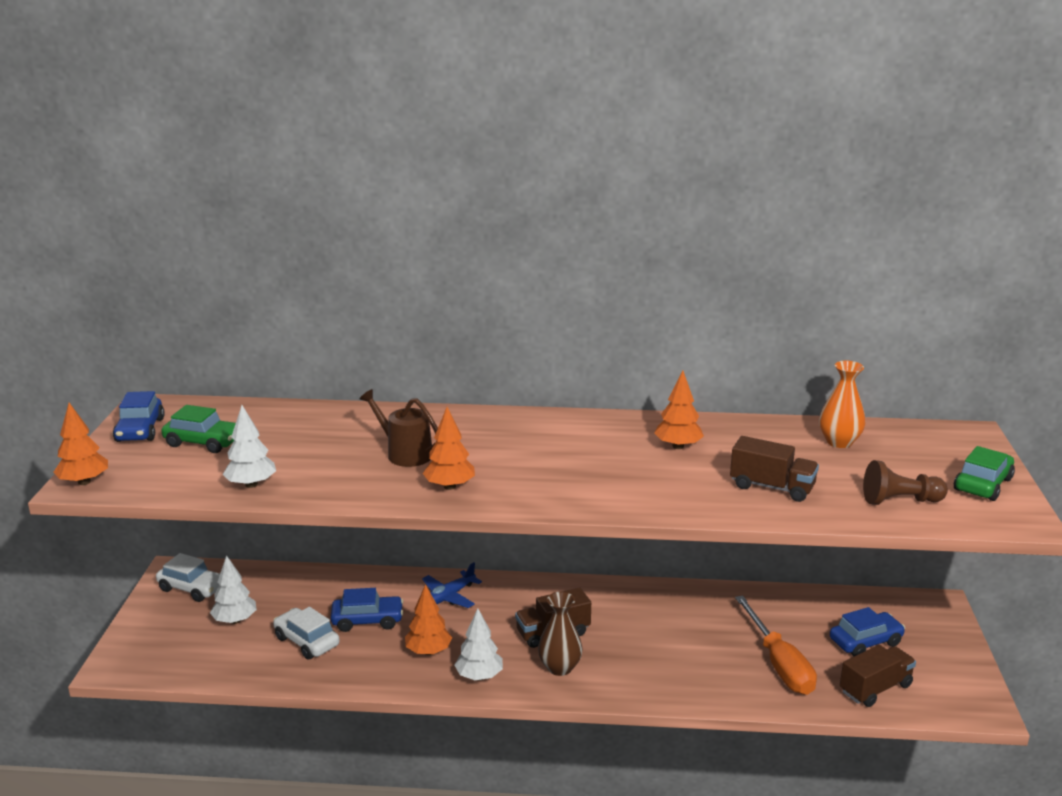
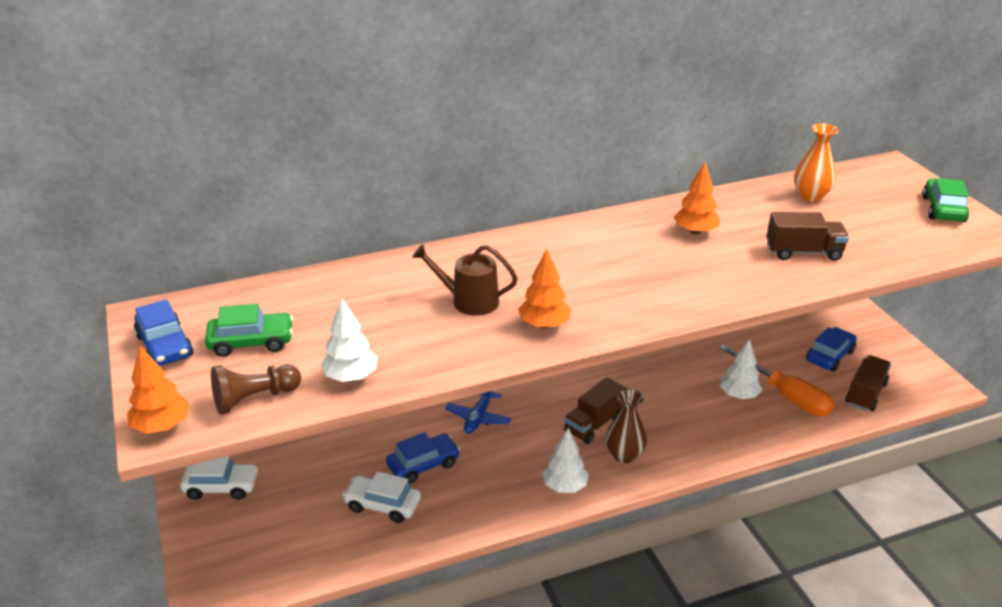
camera: 25 degrees left, 10 degrees up
(235, 620) = (294, 506): white tree -> white tree (738, 395)
(428, 651) = (502, 477): orange tree -> none
(900, 501) = (903, 239): brown pawn -> brown pawn (254, 399)

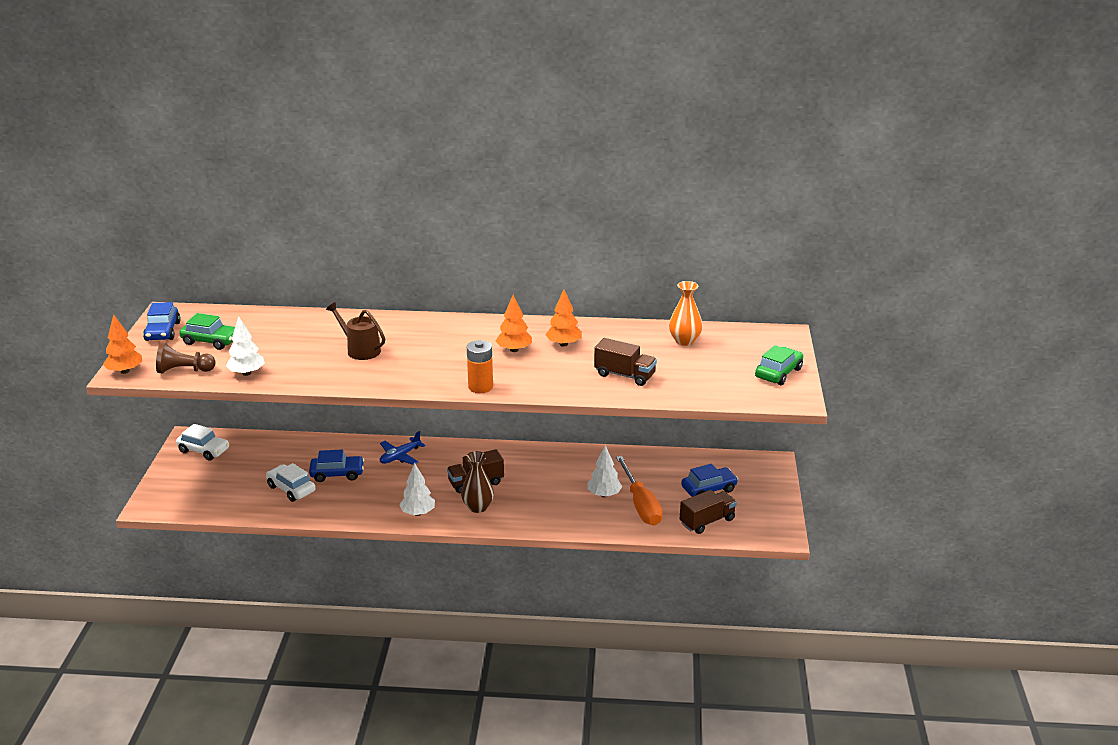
camera: 25 degrees right, 5 degrees down
(544, 325) = (390, 374): orange tree -> orange tree (514, 350)
(669, 311) = (480, 387): none -> orange battery

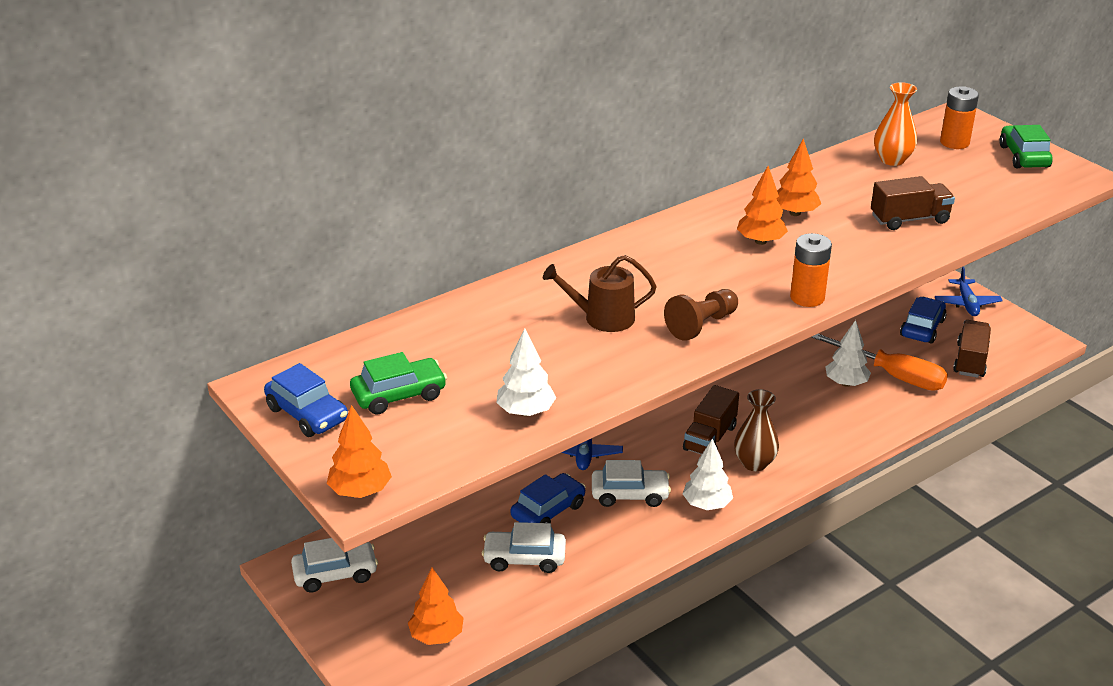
camera: 40 degrees left, 5 degrees up
(184, 370) = (439, 449): brown pawn -> brown pawn (701, 325)
(201, 500) = (436, 636): none -> orange tree
(388, 488) = (630, 494): none -> white car
(748, 347) = (954, 142): none -> orange battery
(766, 490) = (967, 303): none -> blue plane

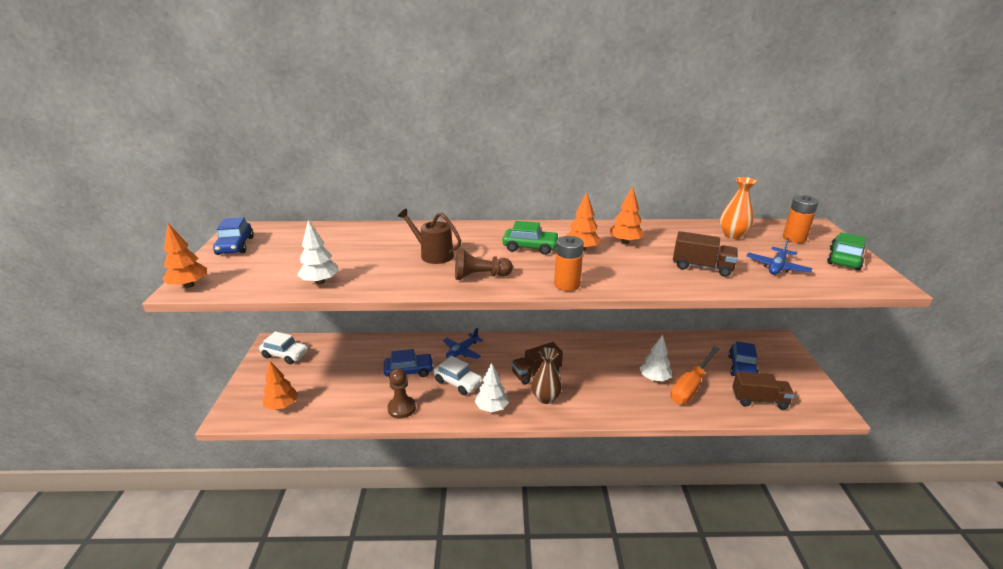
camera: 35 degrees right, 5 degrees down
(399, 395) = (283, 253): green car -> green car (530, 247)
(524, 558) = (368, 389): white car -> none
(600, 559) = (401, 408): none -> brown pawn
(892, 375) = (691, 386): orange screwdriver -> orange screwdriver turned 60 degrees clockwise
(922, 328) = (741, 367): blue car -> blue car turned 135 degrees clockwise
(967, 303) = (791, 365): blue plane -> blue plane (777, 267)
(970, 361) = (759, 400): brown truck -> brown truck turned 45 degrees clockwise

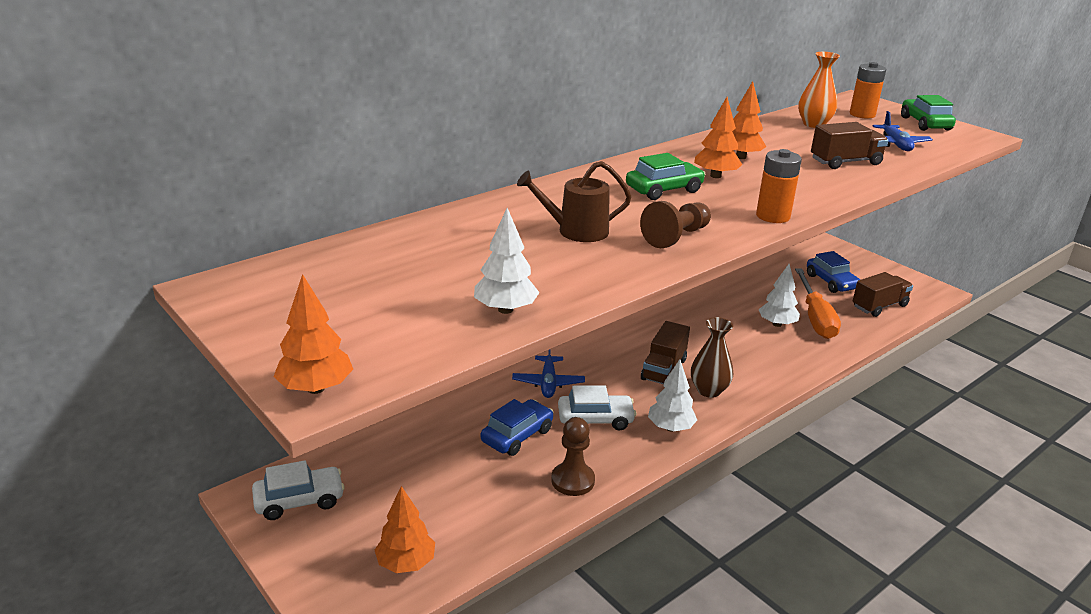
camera: 40 degrees left, 0 degrees up
(235, 246) = (261, 313): blue car -> none

